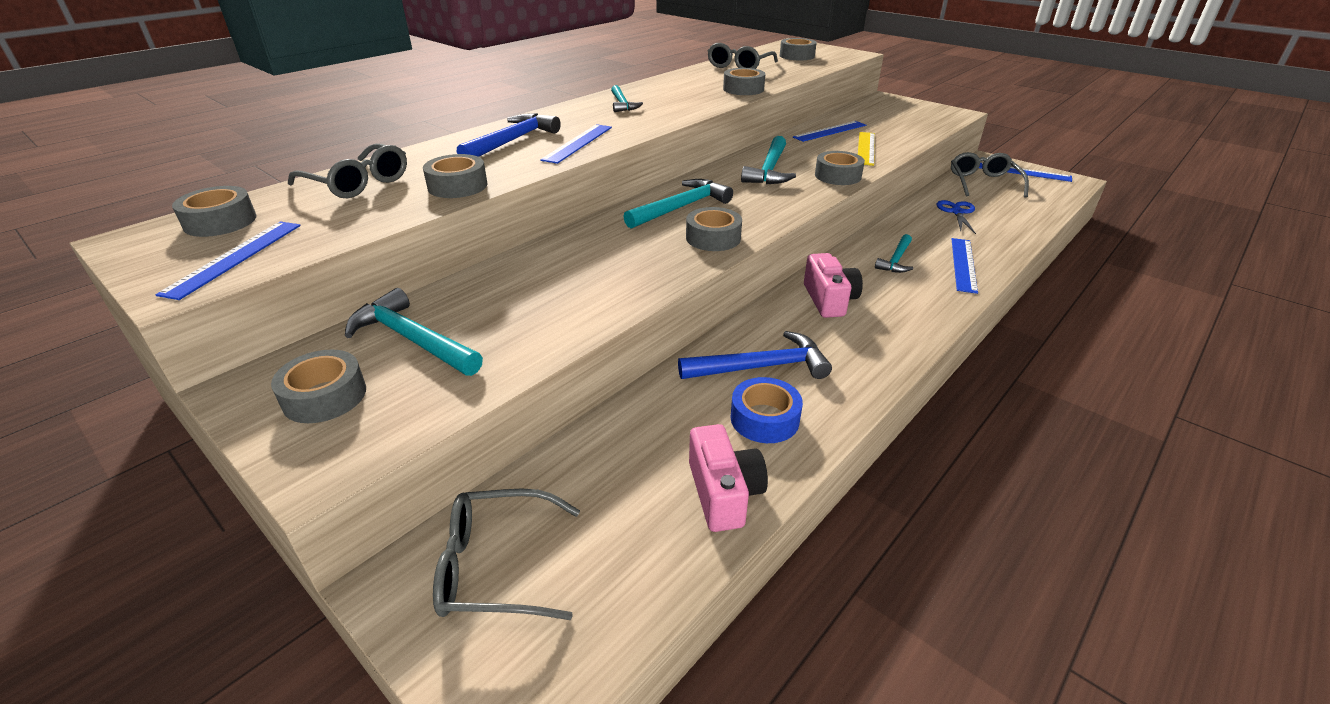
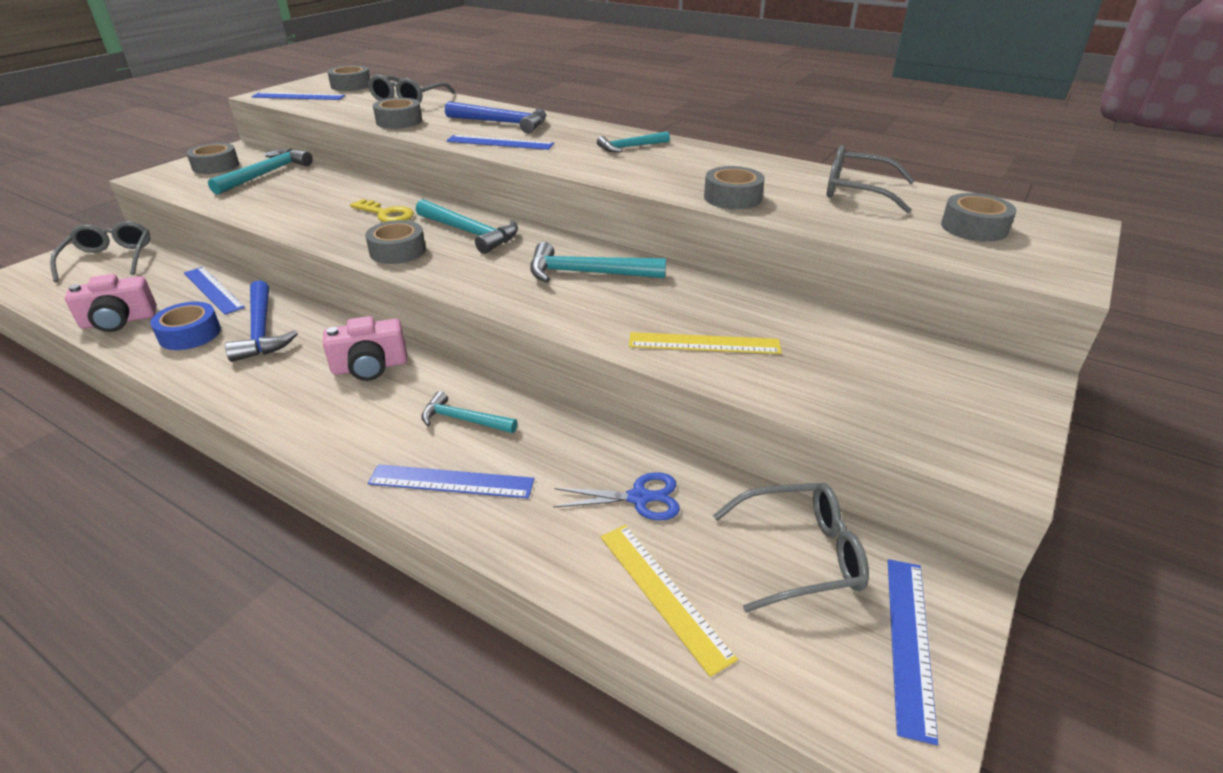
camera: 80 degrees right, 0 degrees up
(617, 246) = (386, 214): none -> yellow key
(830, 131) = (769, 315): blue ruler -> blue ruler (213, 290)
(838, 176) = (579, 318): grey tape -> none
(1024, 213) = (663, 594): none -> yellow ruler

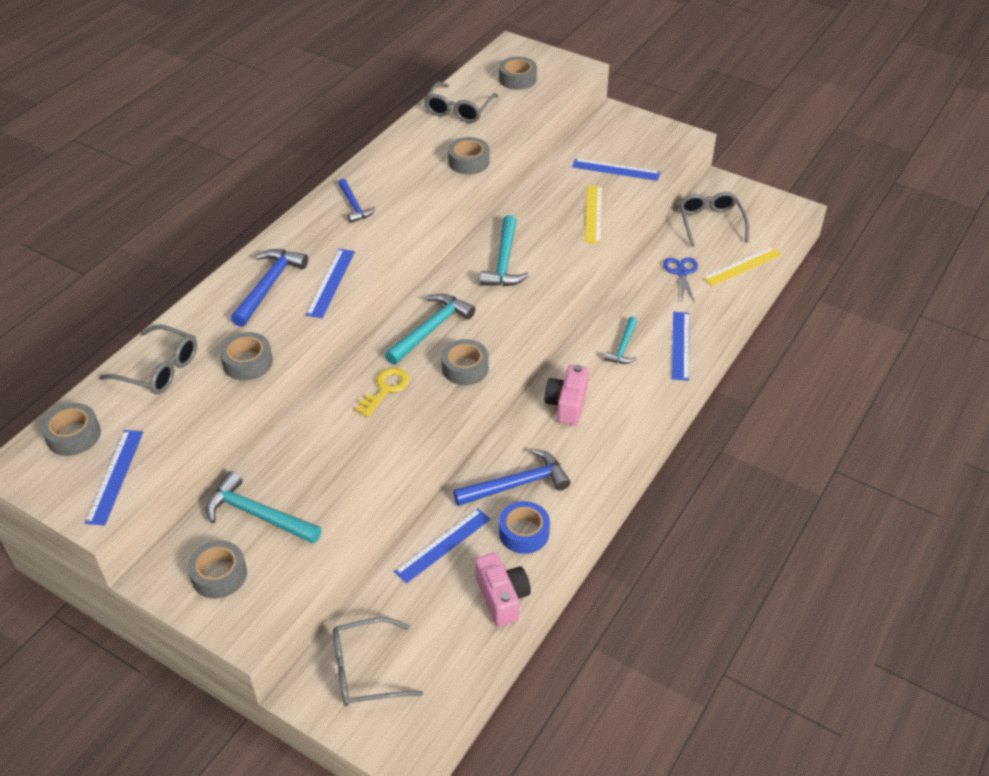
camera: 90 degrees left, 10 degrees up
(370, 367) = (567, 404): pink camera -> pink camera turned 150 degrees counterclockwise
(630, 147) = (354, 206): turquoise hammer -> blue hammer
(909, 642) = (751, 201): blue ruler -> blue ruler (616, 170)

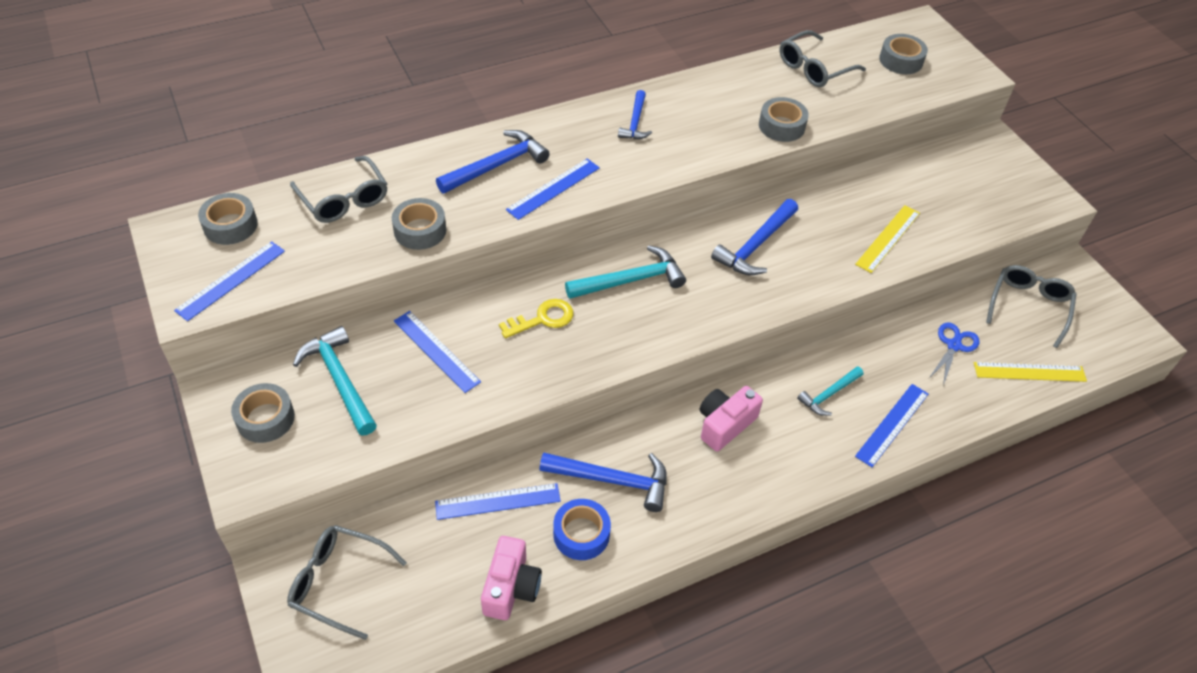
camera: 30 degrees right, 5 degrees up
(465, 368) = (632, 336): grey tape -> none
(504, 262) = (755, 245): turquoise hammer -> blue hammer
(616, 170) = (949, 201): blue ruler -> blue ruler (436, 351)

